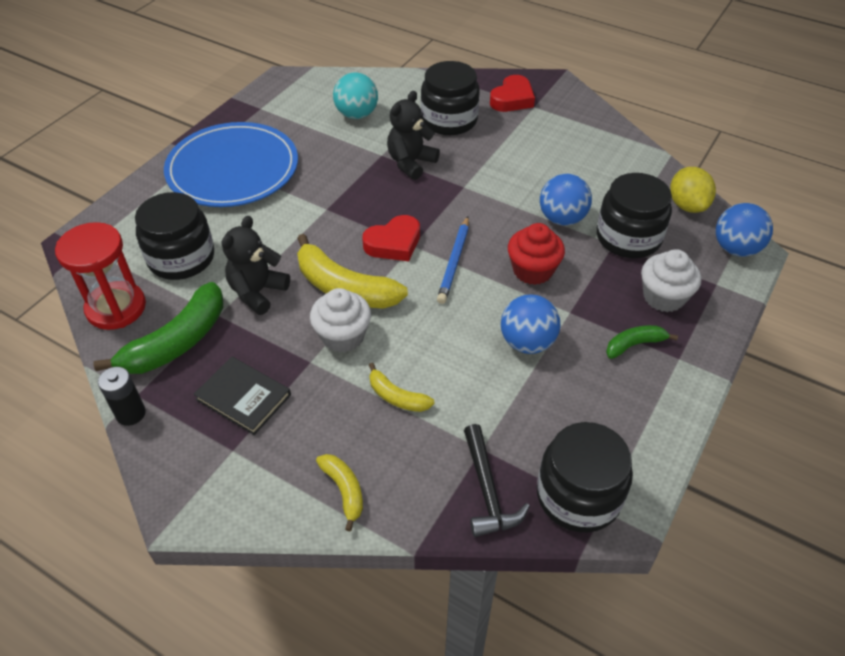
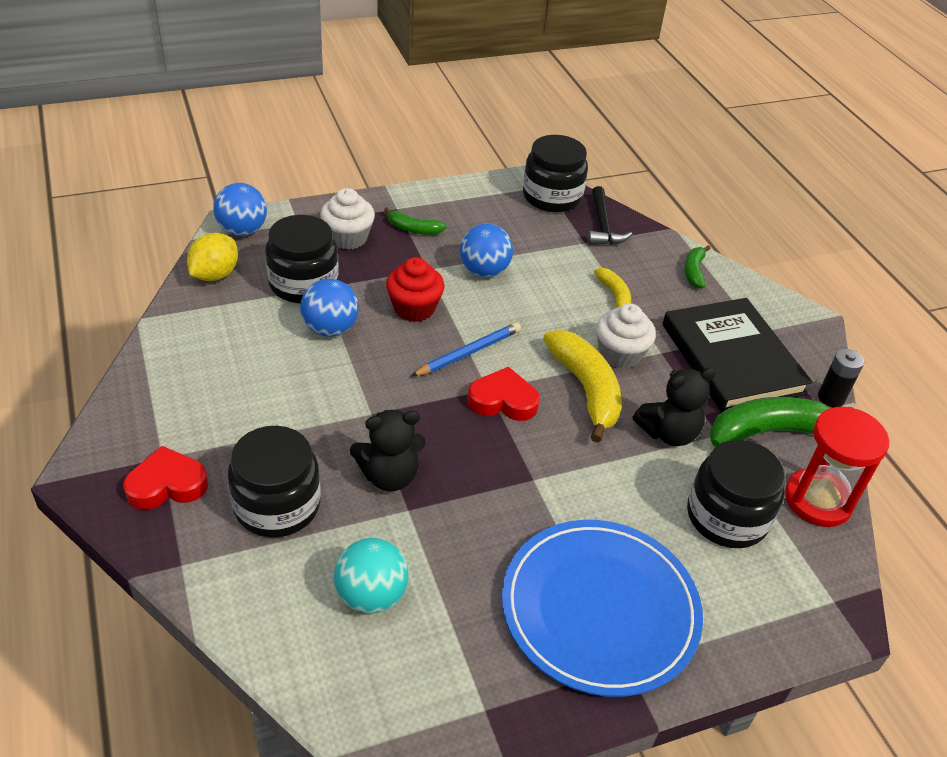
camera: 145 degrees left, 5 degrees down
(243, 397) = (732, 358): black book -> black book, size x1.82
(344, 490) = (694, 272): yellow banana -> green banana
(487, 490) = (603, 225): black hammer -> black hammer turned 150 degrees clockwise

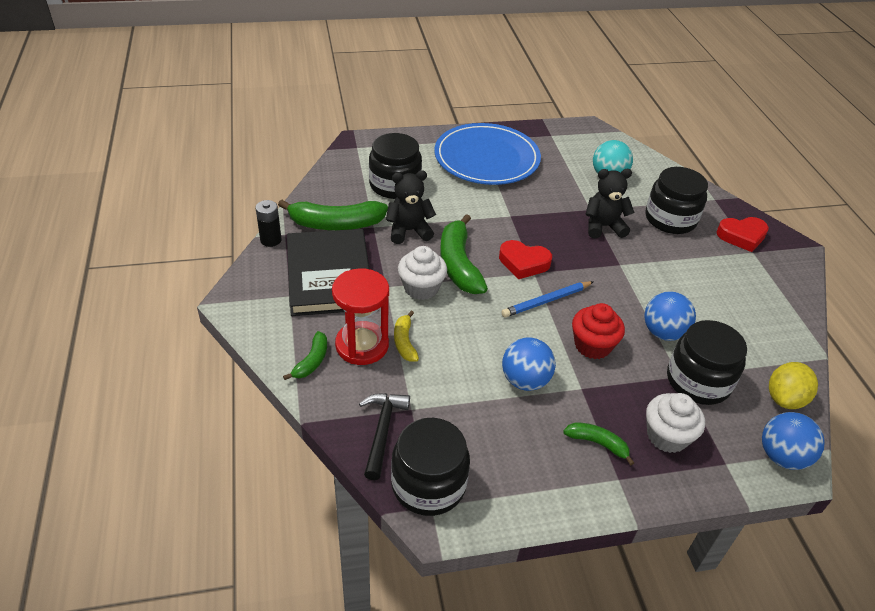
camera: 170 degrees left, 0 degrees up
(585, 389) = (459, 264): yellow banana -> green banana
(817, 500) = (331, 186): red hourglass -> red hourglass (362, 345)

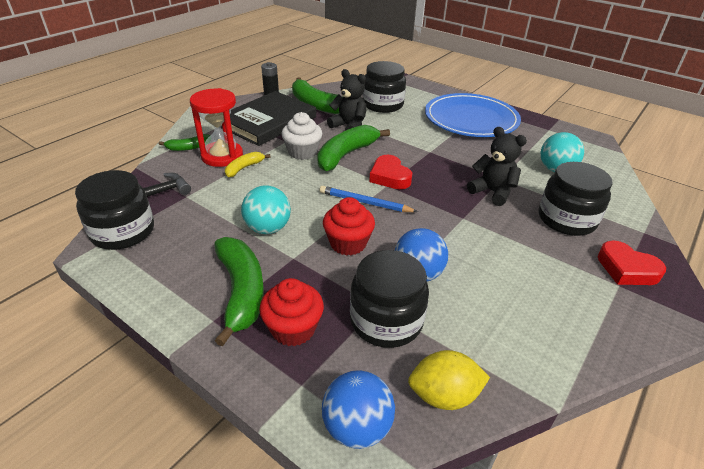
camera: 50 degrees right, 5 degrees down
(525, 380) = (268, 228): blue ball -> turquoise ball
(597, 443) = (241, 291): green banana -> green banana, size x1.90
(667, 436) = (293, 329): white cupcake -> red cupcake

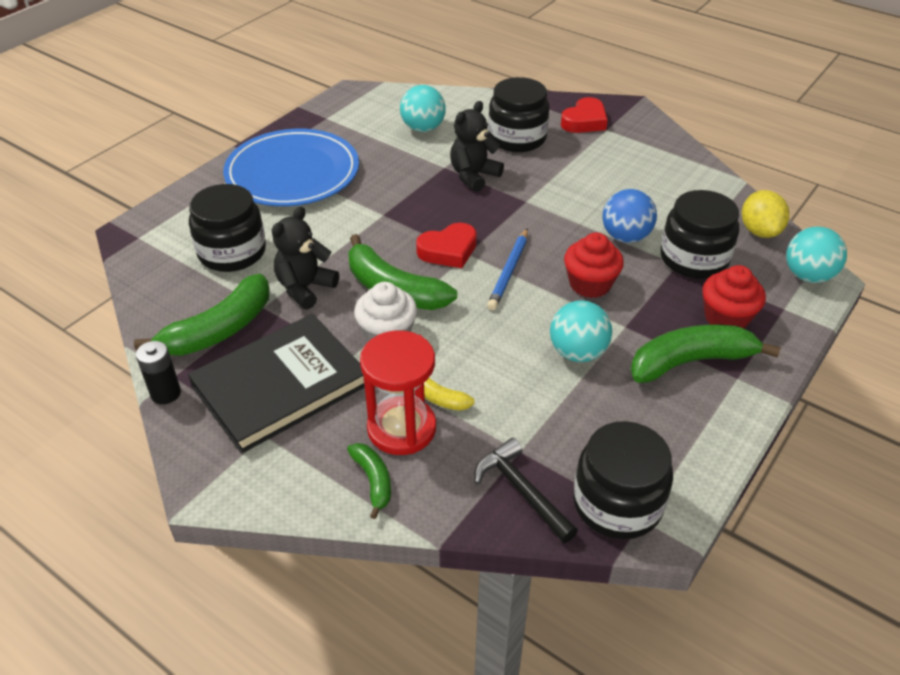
camera: 90 degrees left, 5 degrees up
(268, 121) = (280, 385): black book -> black book turned 75 degrees counterclockwise
(357, 427) = (808, 276): blue ball -> turquoise ball

